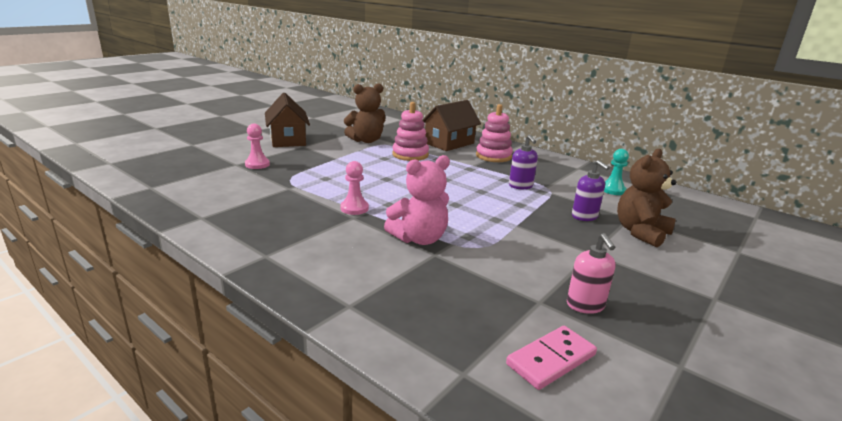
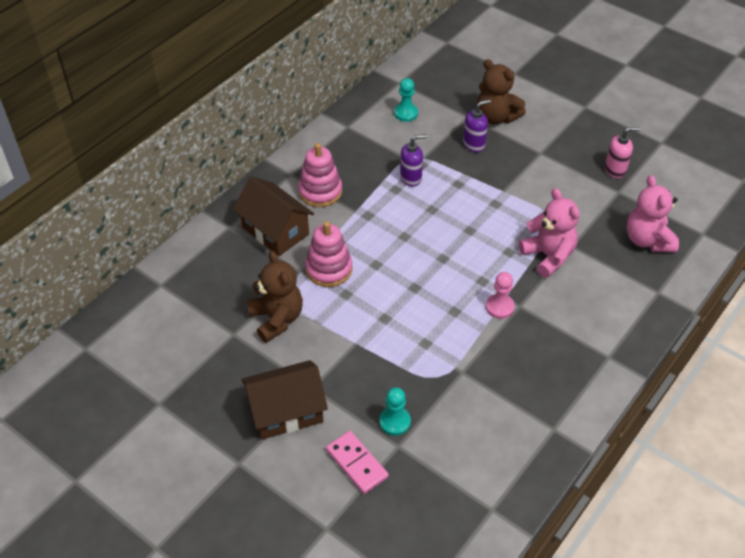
camera: 90 degrees left, 25 degrees up
(257, 164) = (395, 422): pink pawn -> turquoise pawn
(446, 312) = (647, 240): none -> pink teddy bear
(551, 360) = (677, 194): pink domino -> pink domino (357, 463)

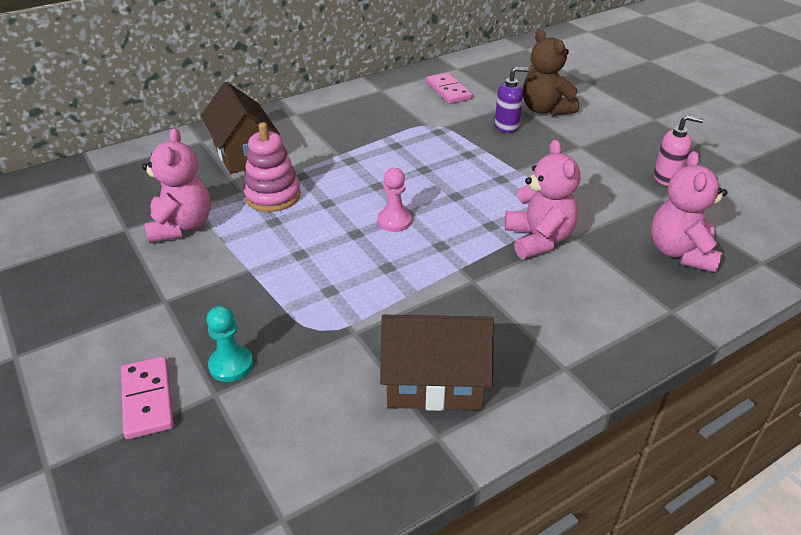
camera: 20 degrees right, 10 degrees down
(277, 319) = (181, 226): brown teddy bear -> pink teddy bear
(286, 412) = (114, 317): brown house -> brown house (434, 382)
(320, 191) = (315, 132): pink stacking toy -> none
(406, 113) = (448, 91): turquoise pawn -> pink domino
(411, 178) = (418, 140): purple soap dispenser -> none
(499, 307) = (446, 276): pink pawn -> pink pawn (394, 221)

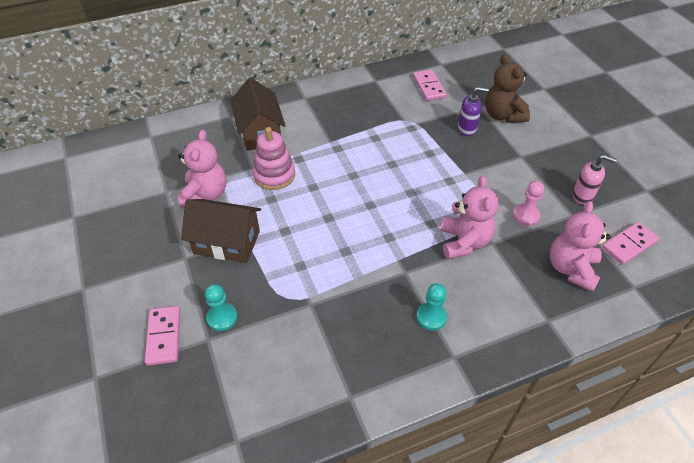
camera: 10 degrees right, 10 degrees up
(394, 221) = (359, 210): pink pawn -> pink pawn (526, 215)
(434, 382) = (358, 354): brown house -> brown house (226, 242)
(521, 326) = (431, 317): none -> turquoise pawn
(739, 220) = (629, 245): none -> pink domino

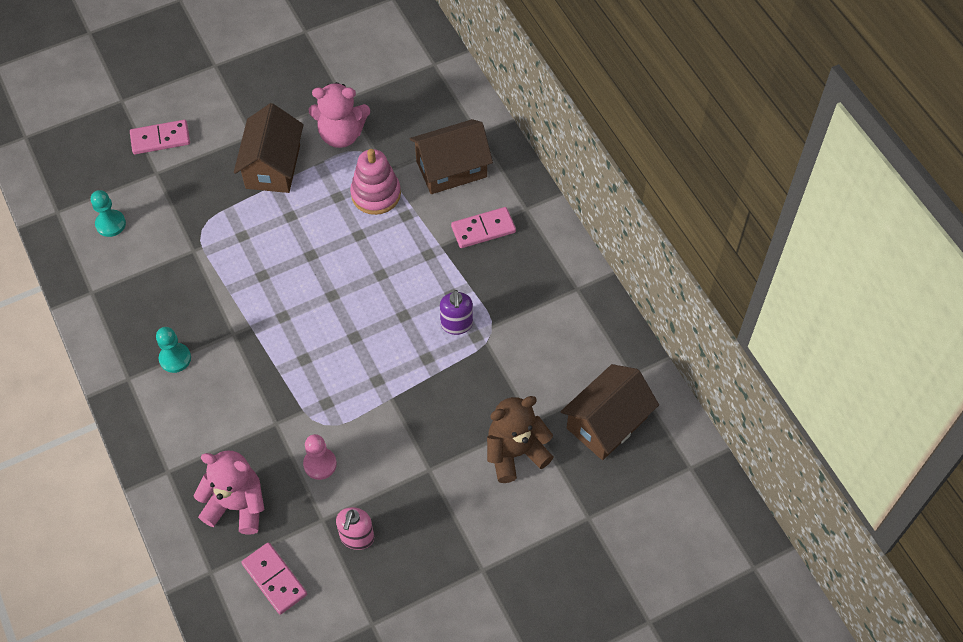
camera: 85 degrees right, 10 degrees up
(222, 318) = (179, 179): turquoise pawn -> turquoise pawn (110, 224)
(429, 87) = (570, 357): pink domino -> pink domino (483, 229)
(464, 242) = (276, 393): pink teddy bear -> none
(467, 129) = (480, 404): purple soap dispenser -> purple soap dispenser (456, 324)
(476, 76) = (607, 423): none -> brown house

